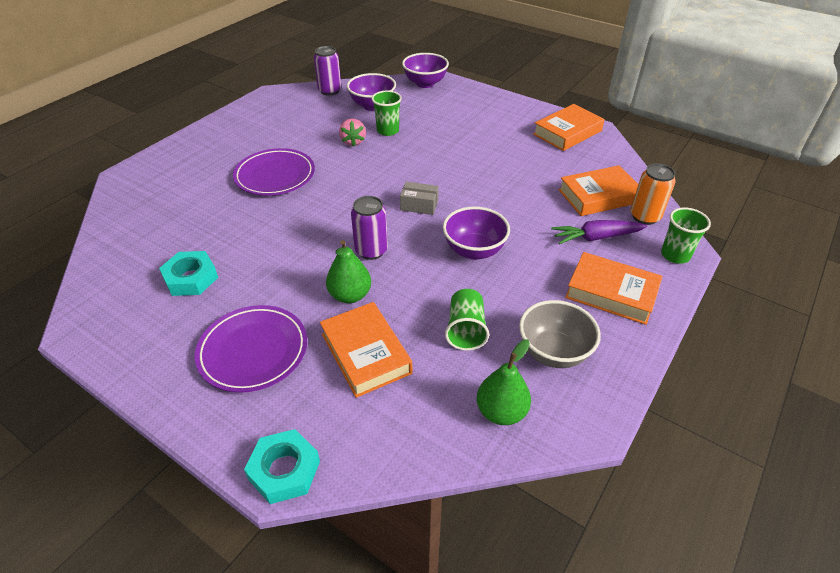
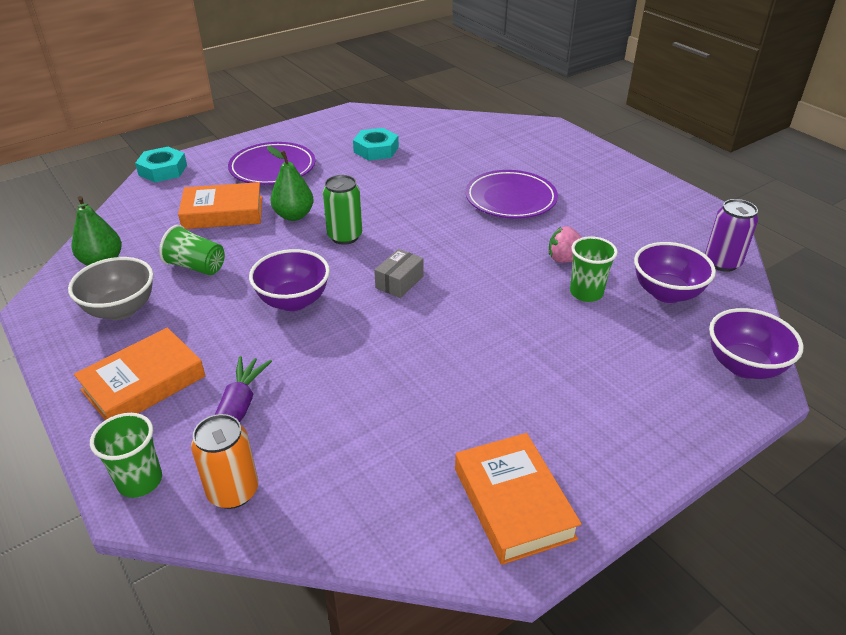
camera: 110 degrees right, 5 degrees down
(371, 250) = (345, 236): purple can -> green can
(599, 196) = (313, 458): orange book -> none

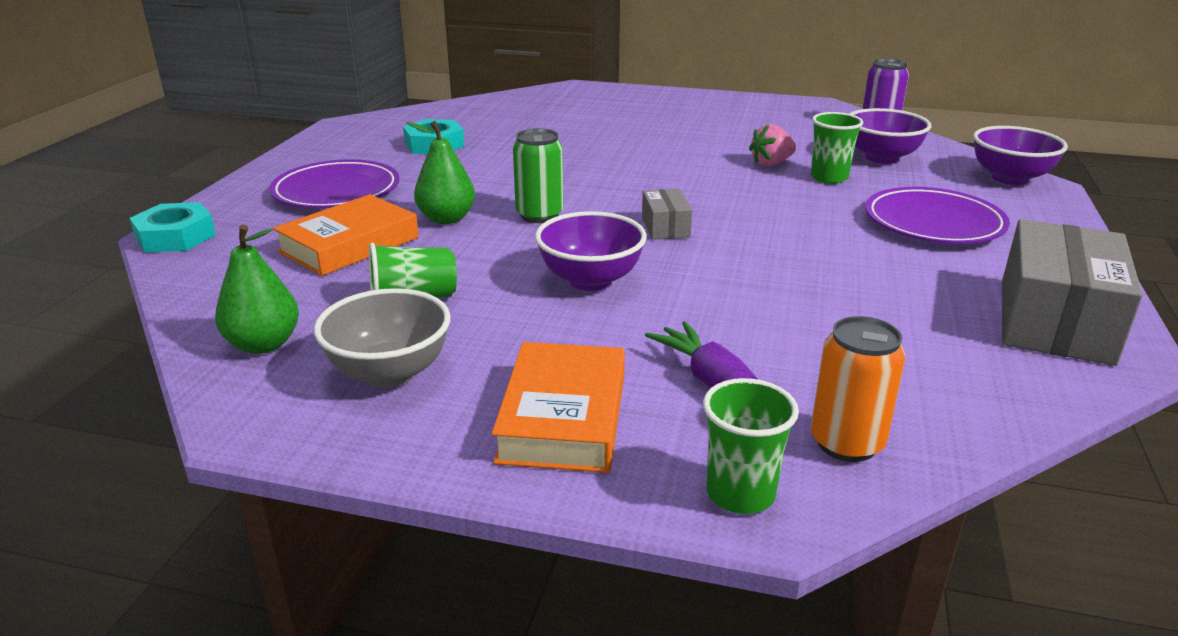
camera: 40 degrees left, 10 degrees down
(510, 199) = (644, 141): purple plate -> purple plate (933, 223)
(513, 503) = (1054, 321): orange book -> grey box

